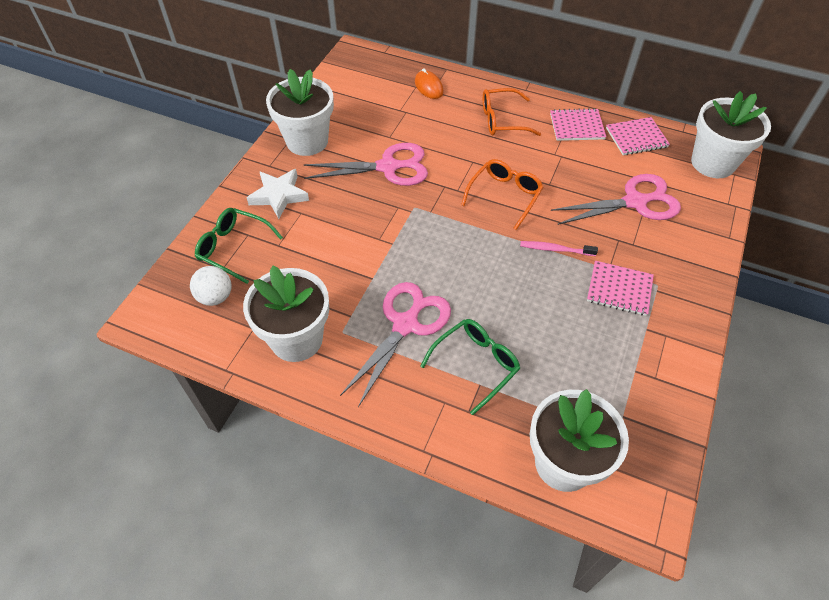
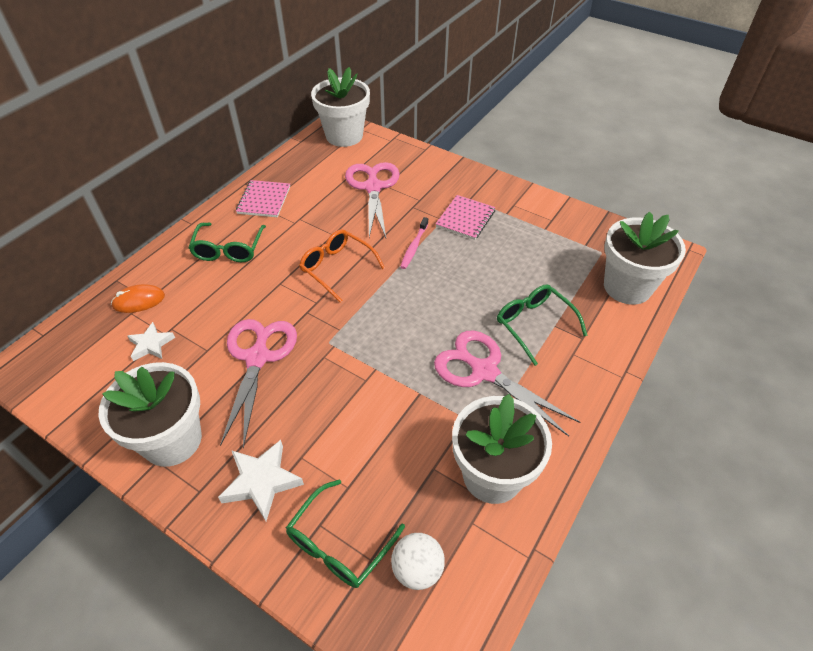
camera: 80 degrees left, 5 degrees down
(388, 106) = (151, 344): none -> white star
(502, 120) = (228, 250): orange glasses -> green glasses
(636, 138) = (296, 168): pink notebook -> none

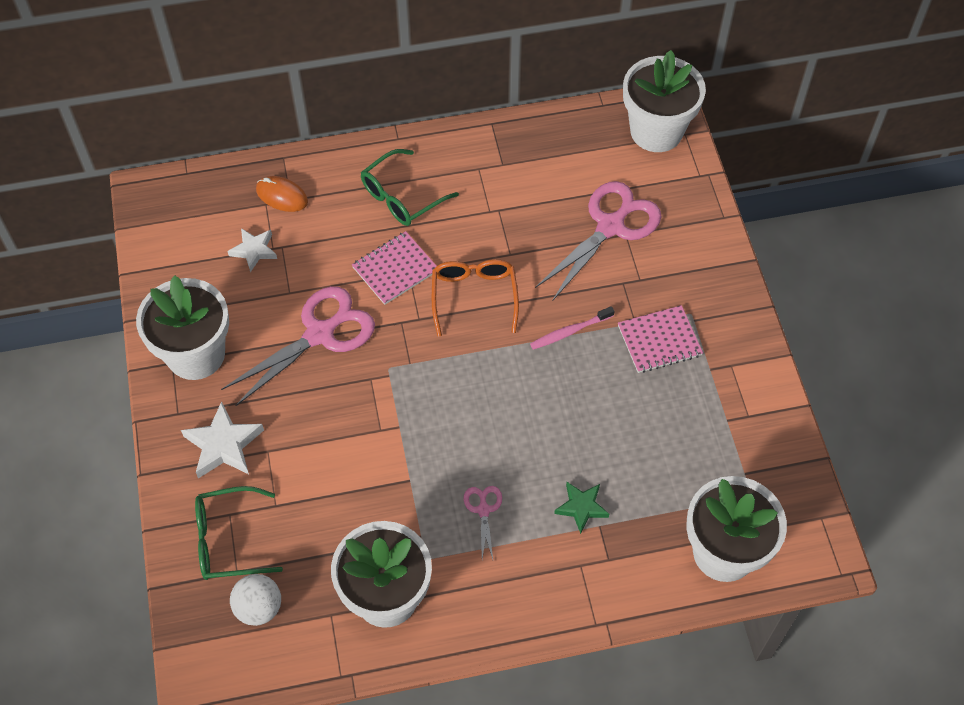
camera: 45 degrees right, 10 degrees up
(264, 200) = (488, 160): pink notebook -> pink notebook (395, 269)
(484, 371) = (483, 510): pink scissors -> pink scissors, size x0.46
(534, 324) = (581, 507): green glasses -> green star

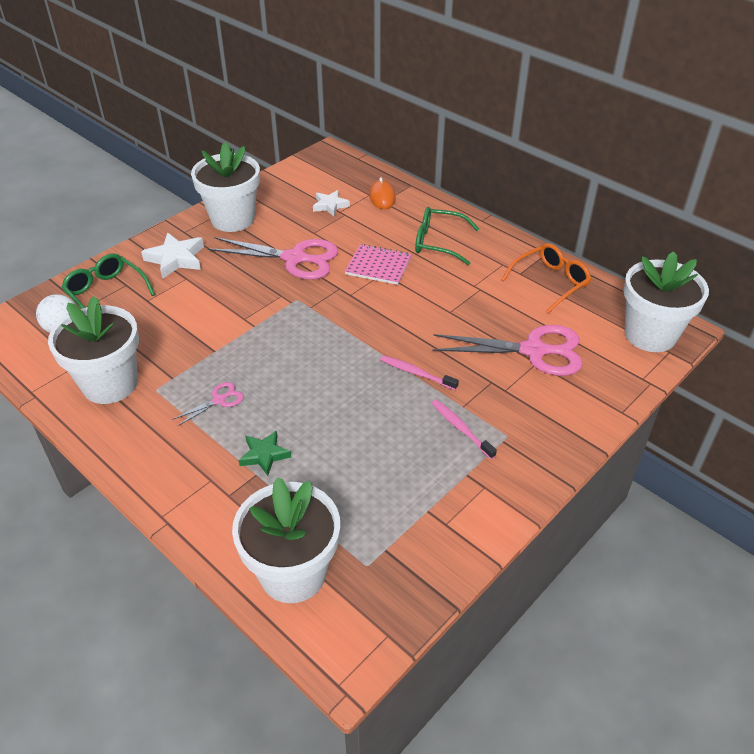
camera: 55 degrees right, 15 degrees down
(474, 296) = (395, 311): orange glasses -> orange glasses (550, 282)
(659, 341) = (461, 429): pink notebook -> pink toothbrush

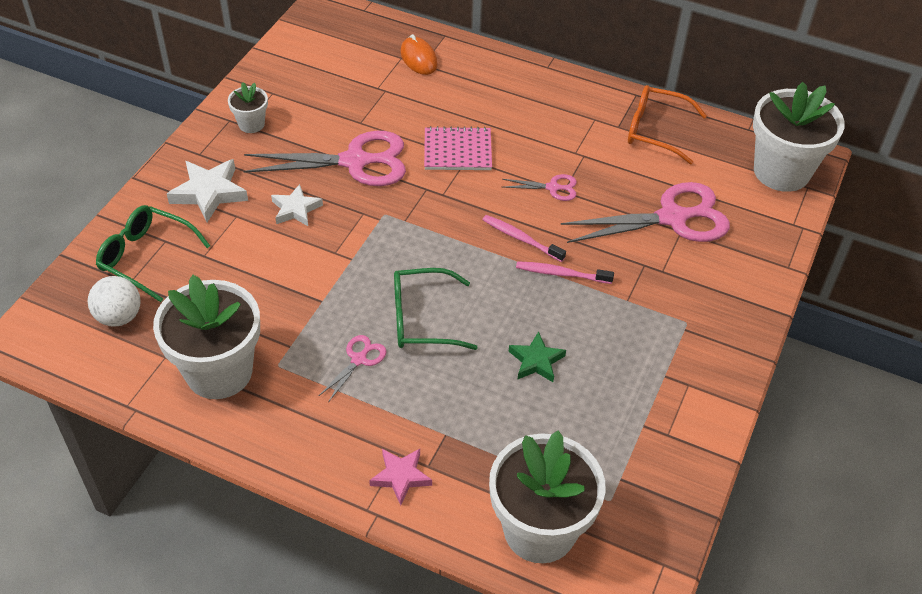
camera: 20 degrees left, 5 degrees up
(202, 498) = (401, 477): none -> pink star
(232, 219) = (251, 124): white flower pot -> white flower pot, size x0.47
(264, 455) = (443, 410): green star -> green star (536, 361)
(330, 205) = (362, 82): white star -> white star (296, 209)
(438, 242) = (511, 106): green glasses -> green glasses (422, 319)
(442, 307) = (552, 188): none -> pink scissors
(461, 429) = (637, 326): pink toothbrush -> pink toothbrush (521, 239)
(550, 282) = (655, 131): orange glasses -> orange glasses turned 105 degrees counterclockwise

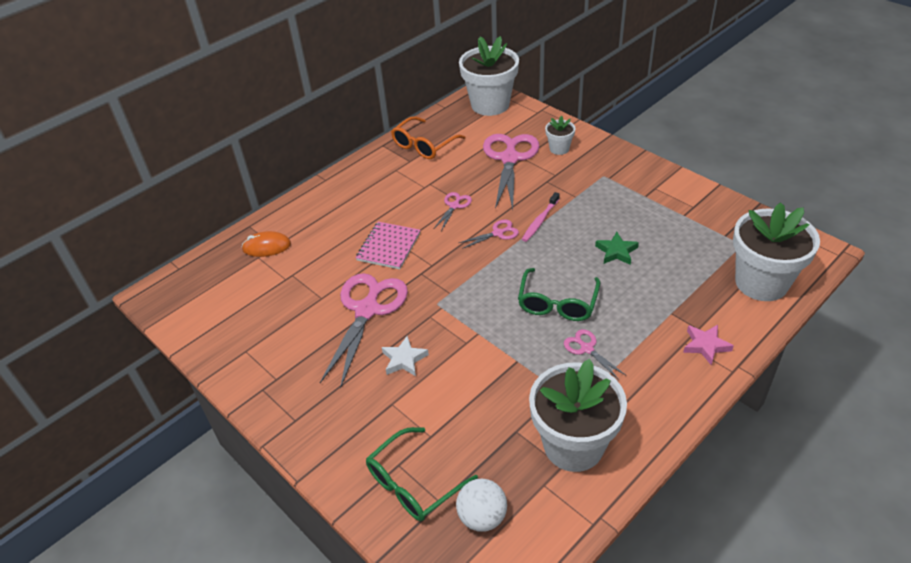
camera: 65 degrees left, 5 degrees down
(209, 193) = (352, 420): white star -> none
(251, 124) = (278, 373): white flower pot -> white flower pot (559, 149)
(521, 239) = (497, 233): pink toothbrush -> pink scissors

